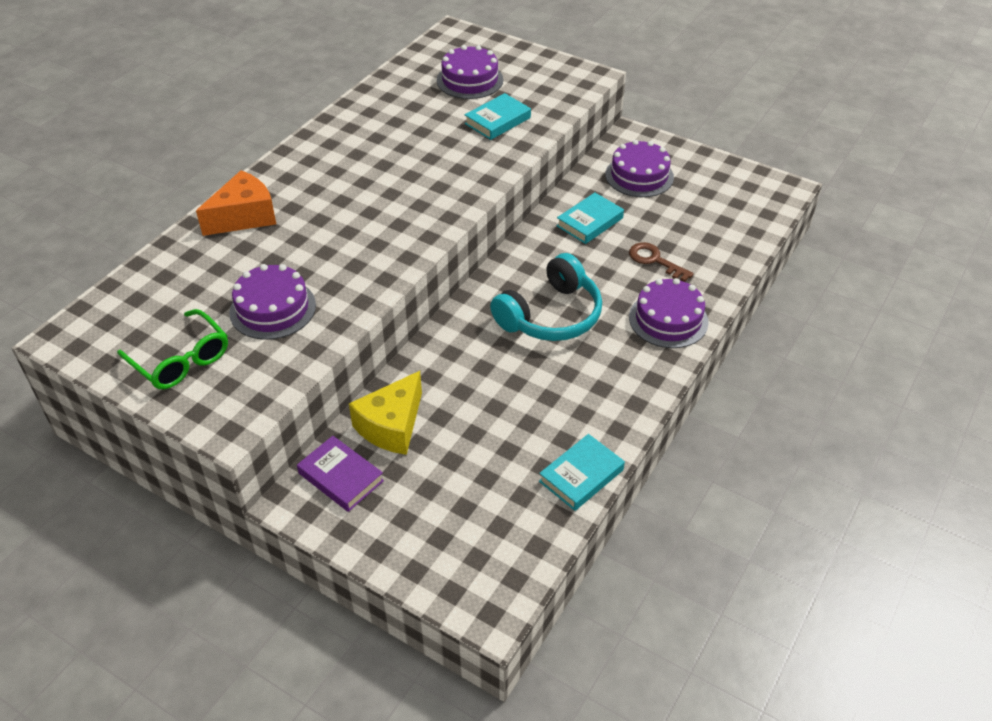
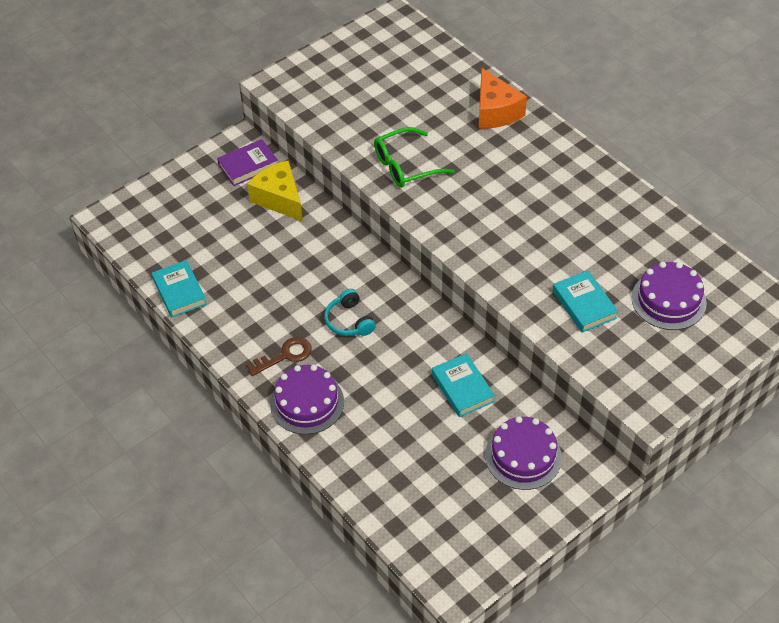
camera: 110 degrees right, 5 degrees up
(181, 360) = (346, 67): green glasses -> green glasses (405, 166)
(273, 308) = (377, 115): purple cake -> none
(550, 315) = (349, 321): turquoise headphones -> turquoise headphones, size x0.55
(654, 260) = (387, 421): brown key -> brown key (285, 355)

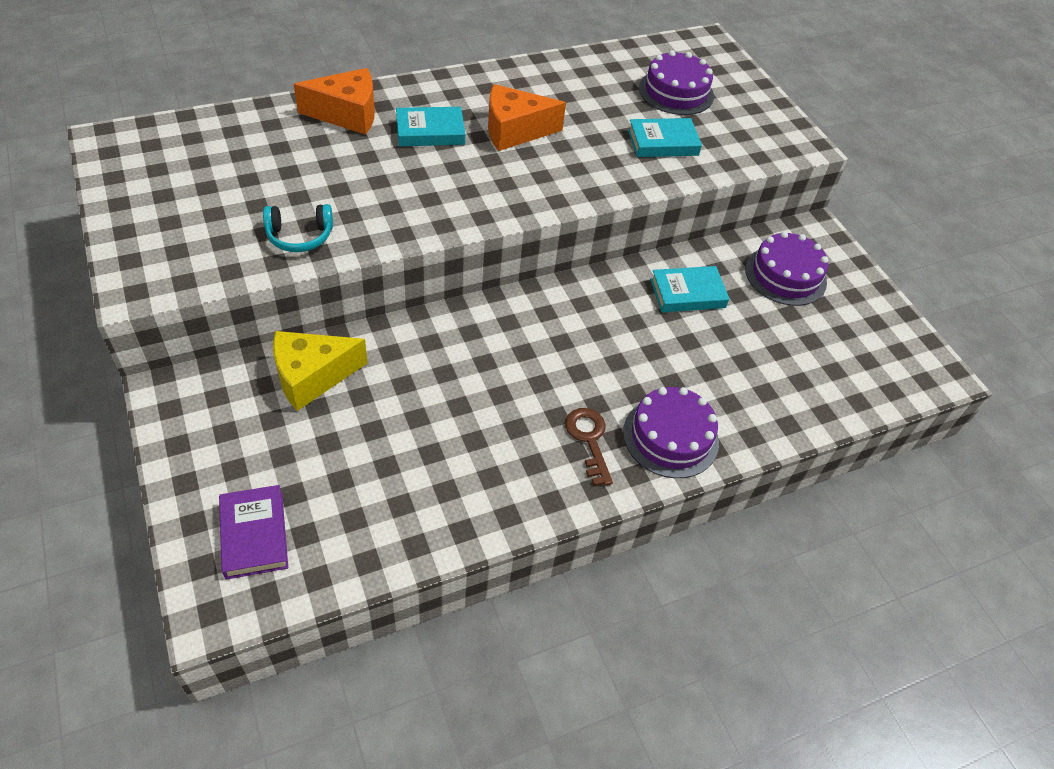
camera: 80 degrees left, 0 degrees up
(179, 292) = (426, 537): turquoise book -> turquoise book (430, 131)
(248, 166) = (225, 395): purple book -> purple book (254, 535)
(349, 321) = (557, 362): turquoise headphones -> turquoise headphones (300, 236)
(405, 166) = (389, 208): green glasses -> none
(537, 208) = (514, 131): none -> orange cheese

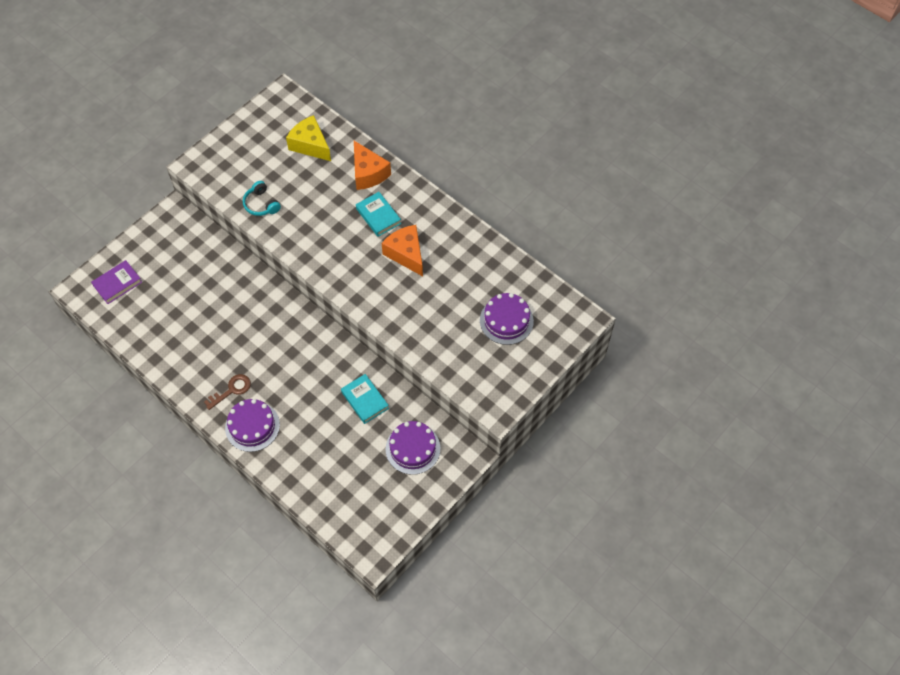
camera: 70 degrees right, 10 degrees up
(312, 377) = (211, 258): yellow cheese -> yellow cheese (310, 145)
(663, 142) = (446, 331): turquoise book -> none

